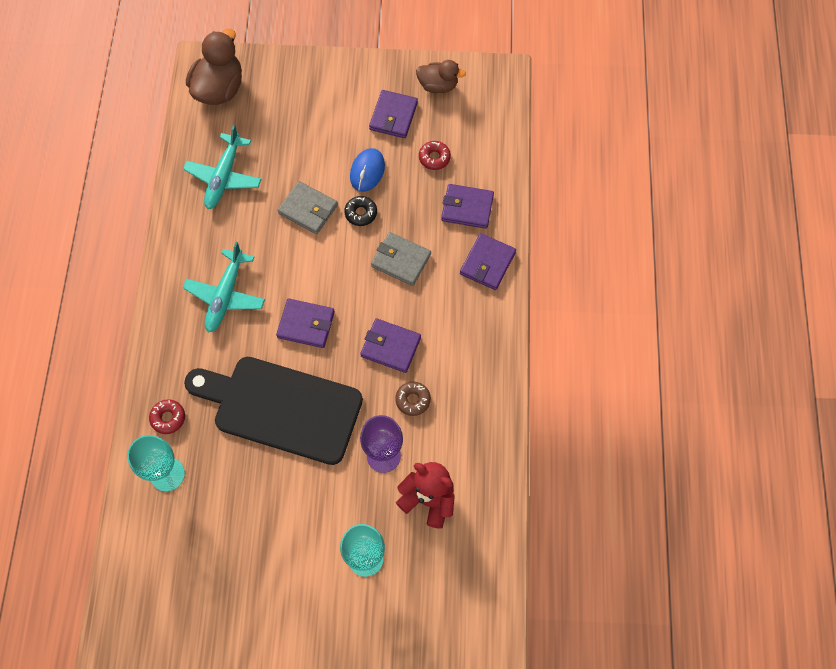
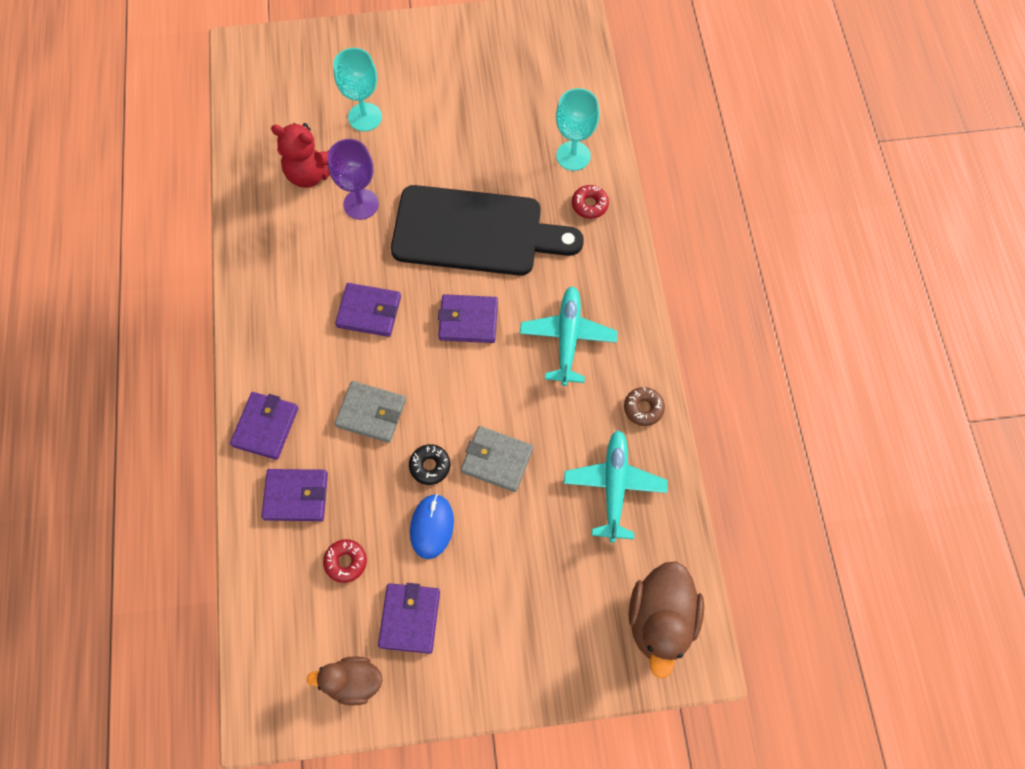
camera: 170 degrees right, 0 degrees up
(413, 400) = (337, 261): brown donut -> brown donut (643, 408)

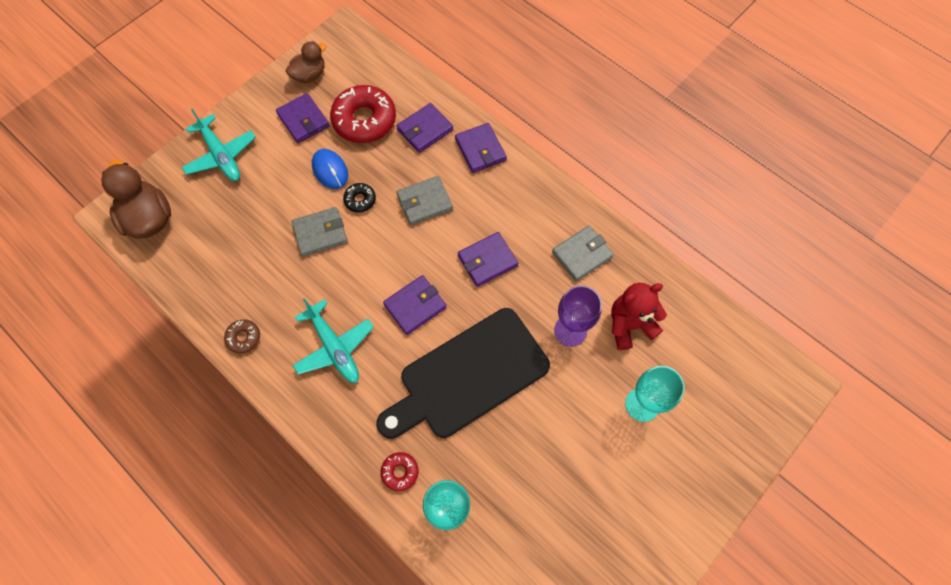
camera: 140 degrees right, 0 degrees up
(285, 254) = (582, 255): none -> grey wallet
(346, 562) = (364, 120): red donut -> red donut, size x2.12
(614, 487) = (230, 272): turquoise plane -> turquoise plane (221, 155)

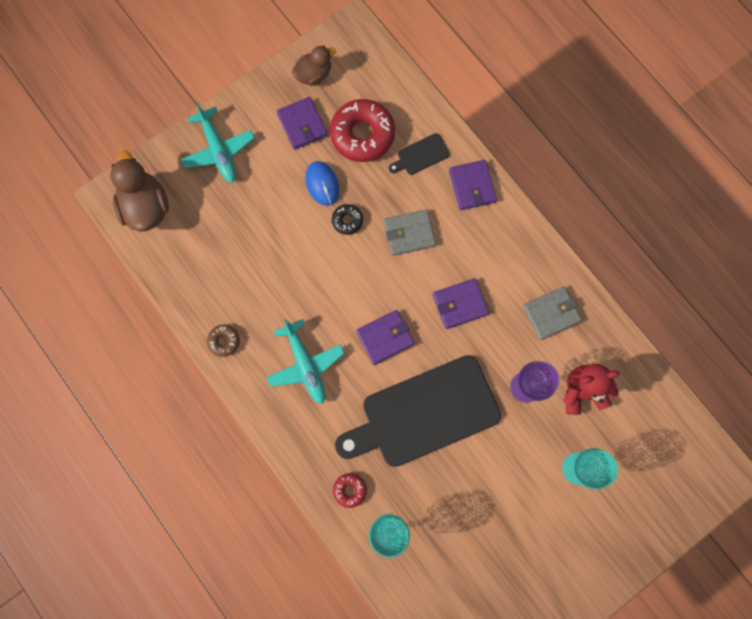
camera: 10 degrees right, 10 degrees up
(320, 233) = (305, 249): grey wallet -> none
(425, 130) = (420, 155): purple wallet -> black cutting board

